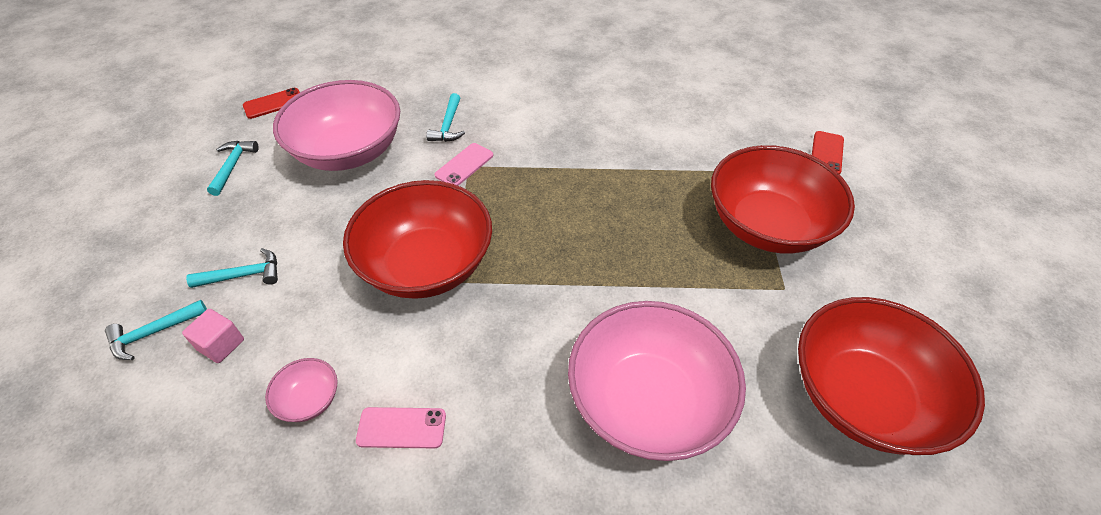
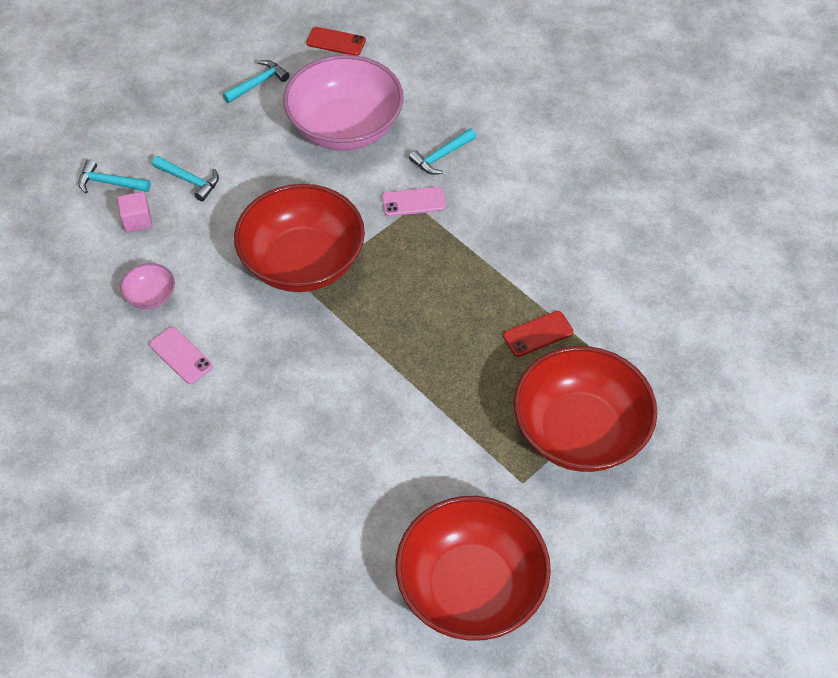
camera: 45 degrees right, 5 degrees up
(648, 401) = (332, 465): pink bowl -> none
(827, 153) = (726, 420): red phone -> red phone (538, 334)

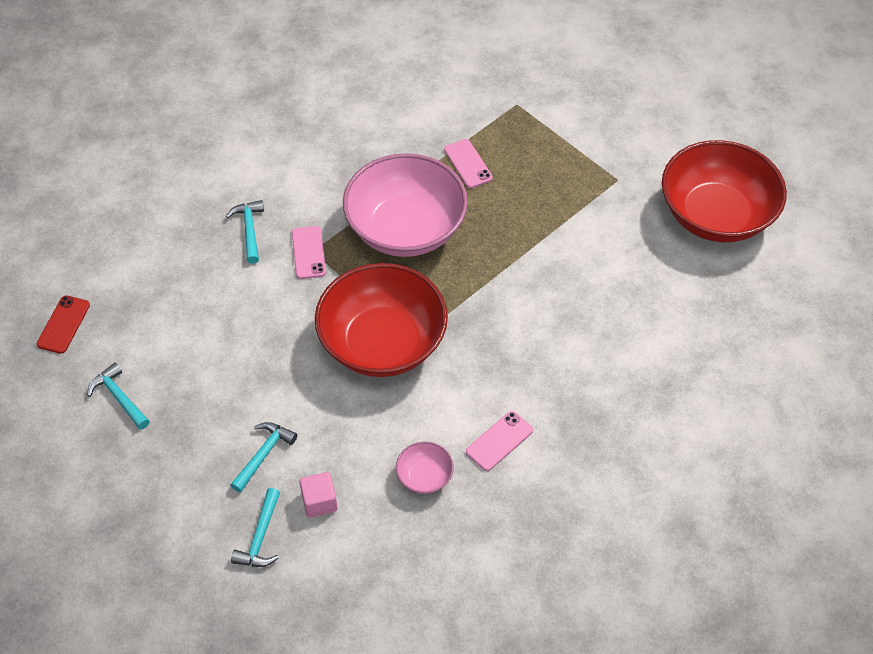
camera: 90 degrees left, 0 degrees up
(345, 127) = (199, 312): pink bowl -> pink bowl (406, 229)
(441, 156) = (249, 230): turquoise hammer -> turquoise hammer turned 150 degrees counterclockwise
(538, 334) = (468, 164): red phone -> pink phone
(579, 431) = (566, 141): red bowl -> none

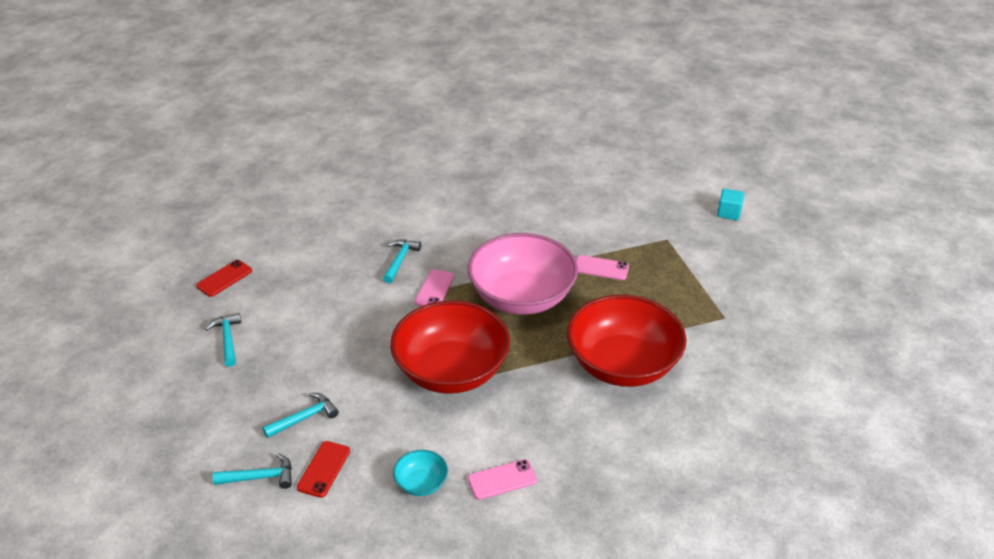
camera: 25 degrees right, 15 degrees down
(260, 537) = (260, 477): turquoise hammer -> turquoise hammer turned 135 degrees counterclockwise
(319, 501) = (324, 469): pink cube -> red phone
(424, 476) = (421, 483): pink bowl -> turquoise bowl
(468, 164) = (601, 268): pink phone -> pink phone turned 75 degrees counterclockwise
(562, 49) = (729, 213): none -> turquoise cube
(716, 215) = (802, 371): red bowl -> red bowl (622, 364)

